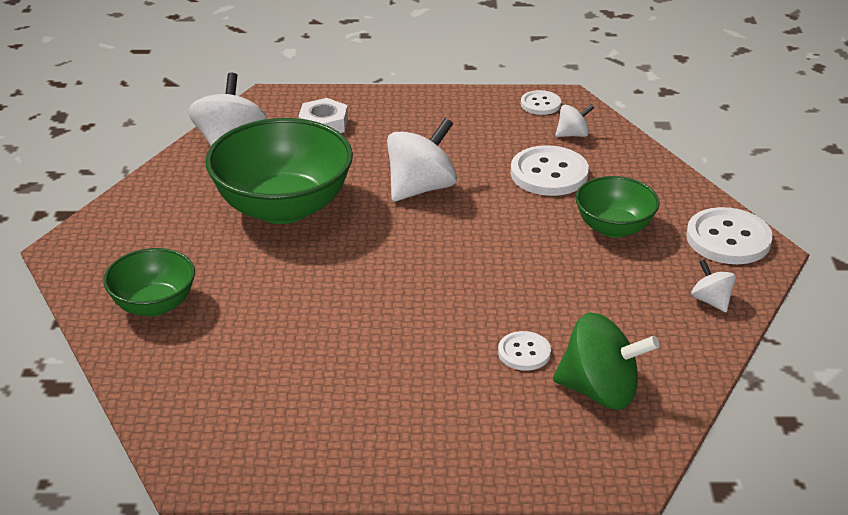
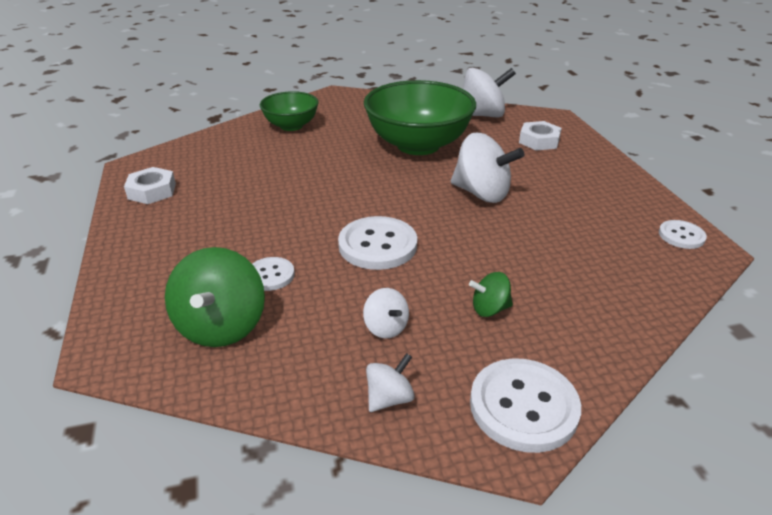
camera: 75 degrees right, 0 degrees up
(287, 450) = (152, 191): none -> white nut
(549, 173) = (557, 256): white button -> white button (377, 245)
(573, 134) = (644, 263): white spinning top -> white spinning top (386, 327)
(614, 228) = (489, 309): green bowl -> green spinning top

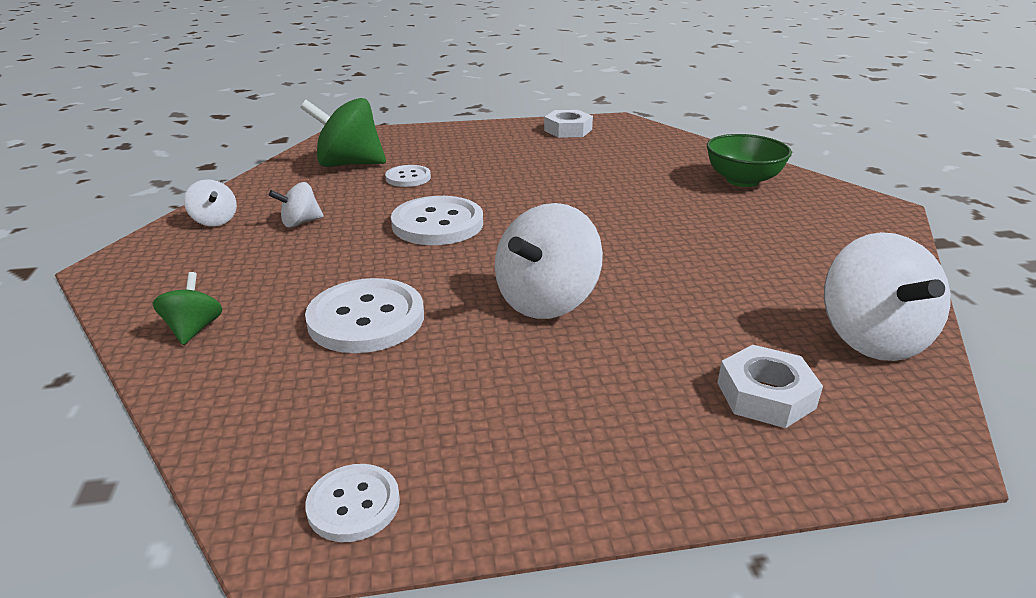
camera: 95 degrees right, 5 degrees down
(418, 145) = (706, 263): green bowl -> none
(489, 309) = (288, 276): green spinning top -> green spinning top (194, 329)
(523, 406) = (146, 277): white button -> white button (366, 319)

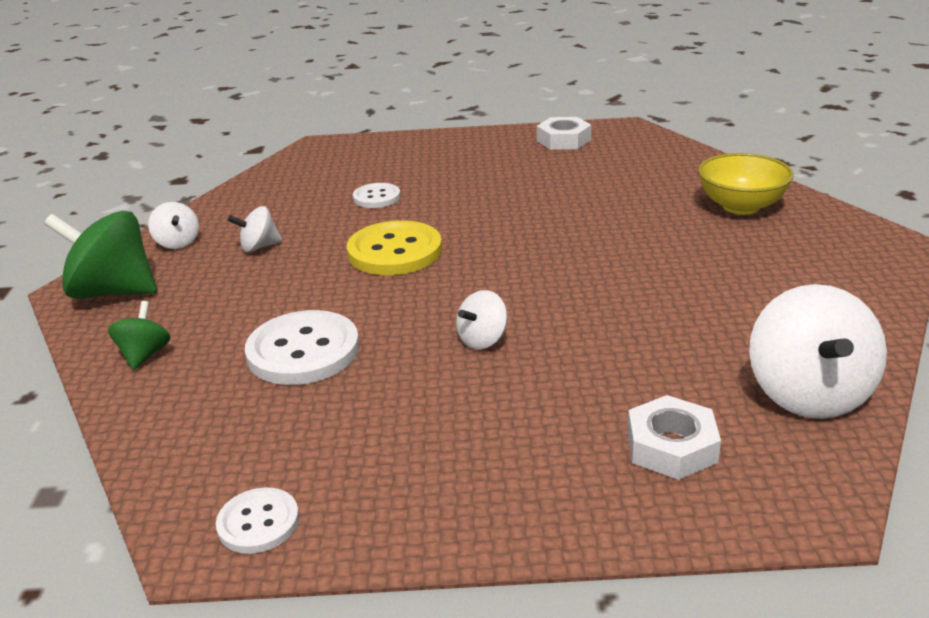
camera: 10 degrees right, 0 degrees up
(349, 164) = (319, 180): green spinning top -> green spinning top (113, 291)
(437, 224) = (395, 251): white button -> yellow button
(546, 301) = (482, 340): white spinning top -> white spinning top, size x0.51
(742, 180) = (741, 206): green bowl -> yellow bowl

